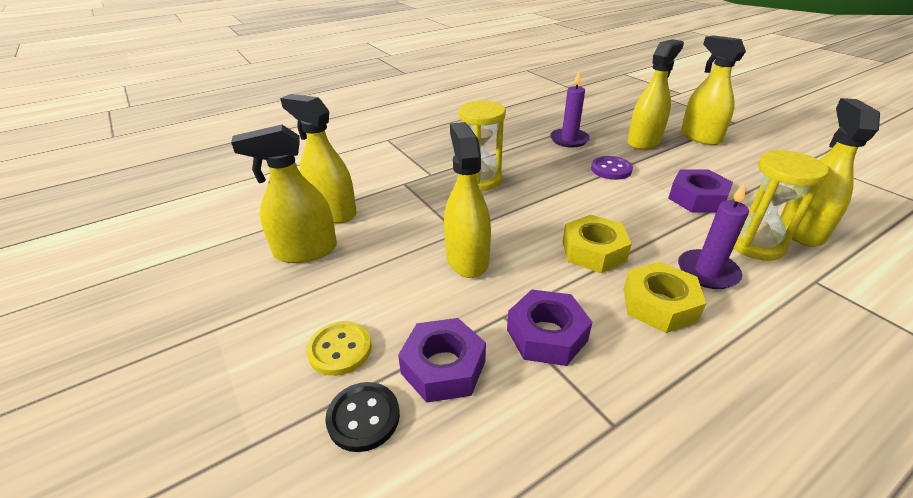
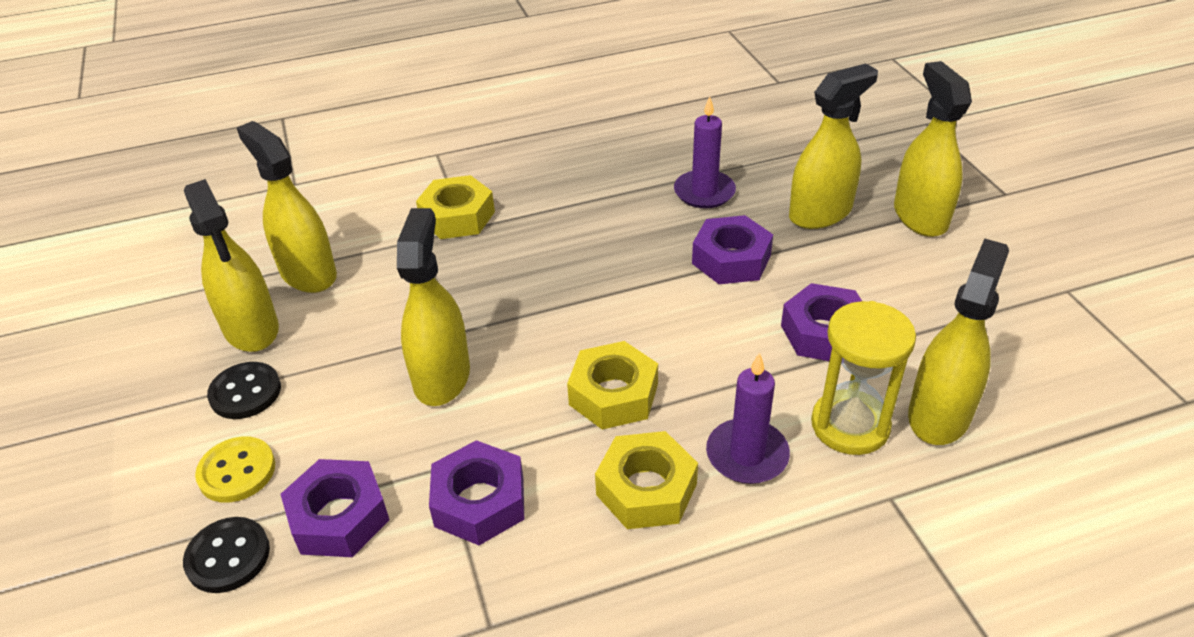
camera: 15 degrees right, 5 degrees up
(305, 251) = (251, 328): yellow spray bottle -> yellow spray bottle turned 120 degrees counterclockwise
(320, 293) = (245, 392): none -> black button
(421, 169) = (457, 216): none -> yellow nut
(481, 180) = (529, 249): yellow hourglass -> none
(611, 169) = (731, 259): purple button -> purple nut

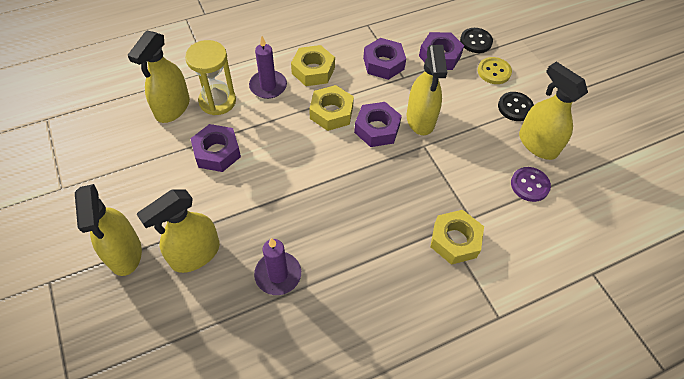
camera: 170 degrees right, 15 degrees up
(308, 273) = (529, 185): yellow spray bottle -> purple button
(731, 259) = (264, 206): purple nut -> purple nut (377, 129)

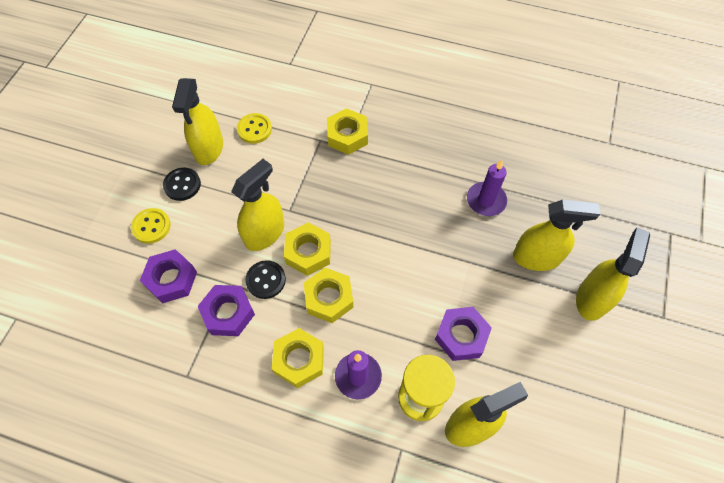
camera: 135 degrees left, 5 degrees up
(377, 129) = (308, 252): purple nut -> yellow nut
(476, 41) = (121, 268): black button -> black button (266, 280)
(529, 185) = (254, 129): purple button -> yellow button

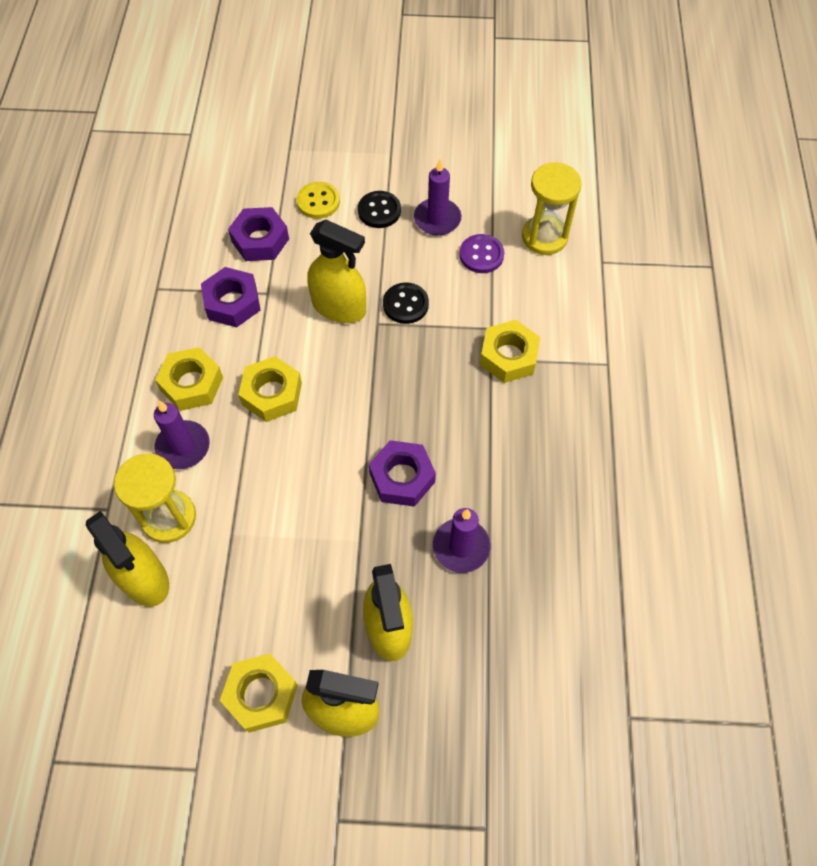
camera: 75 degrees right, 0 degrees up
(209, 148) = (437, 219): yellow spray bottle -> purple candle
(254, 129) = (481, 255): yellow button -> purple button
(255, 88) = (544, 237): none -> yellow hourglass
(266, 280) = (280, 326): black button -> black button (405, 304)
(308, 252) = (326, 357): yellow nut -> yellow nut (261, 695)
(461, 336) = (254, 549): purple nut -> purple nut (402, 477)

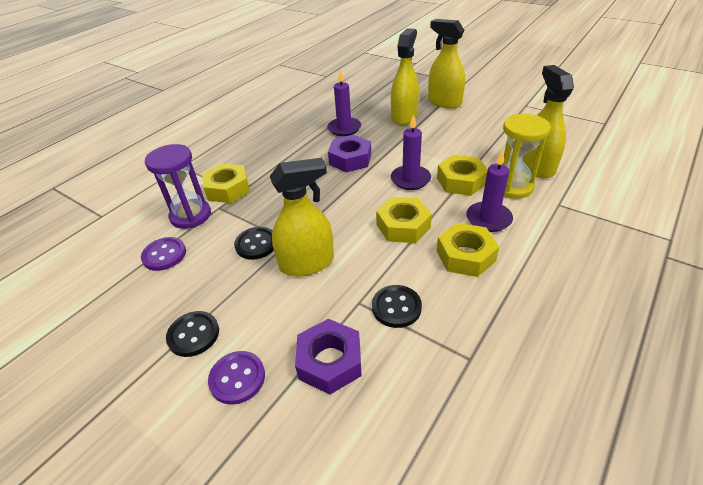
camera: 145 degrees left, 20 degrees down
(232, 302) = (396, 307): purple nut -> black button
(261, 695) = (482, 115): yellow nut -> yellow nut (461, 181)
(318, 201) = (237, 378): yellow button -> purple button
(339, 307) = (307, 263): yellow spray bottle -> yellow spray bottle turned 105 degrees clockwise
(437, 219) = (158, 300): purple candle -> purple candle (410, 179)
(508, 304) = (191, 215): none -> purple hourglass
(544, 237) = (107, 248): yellow hourglass -> none

